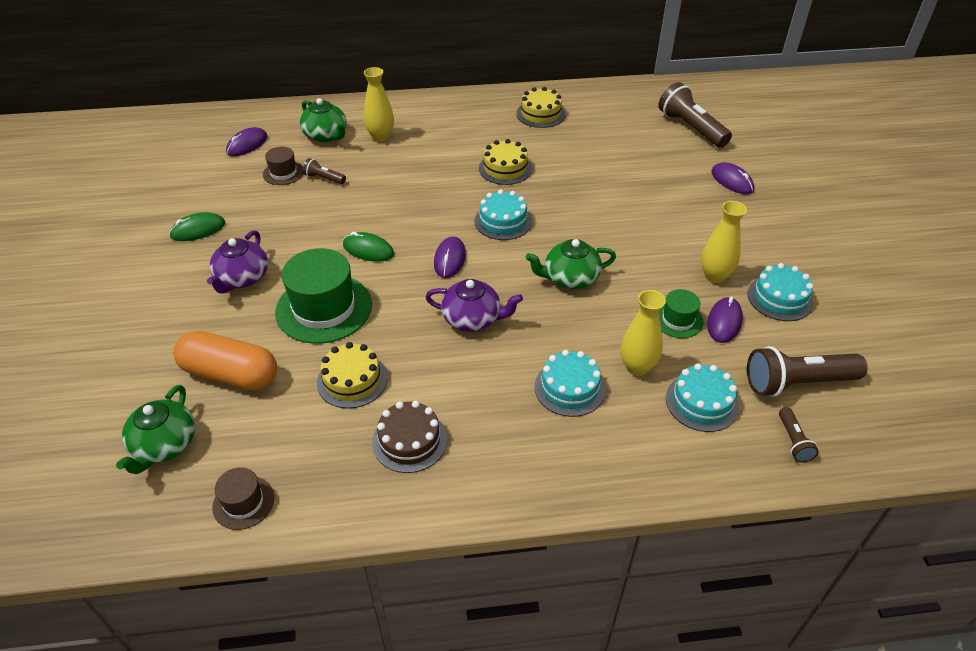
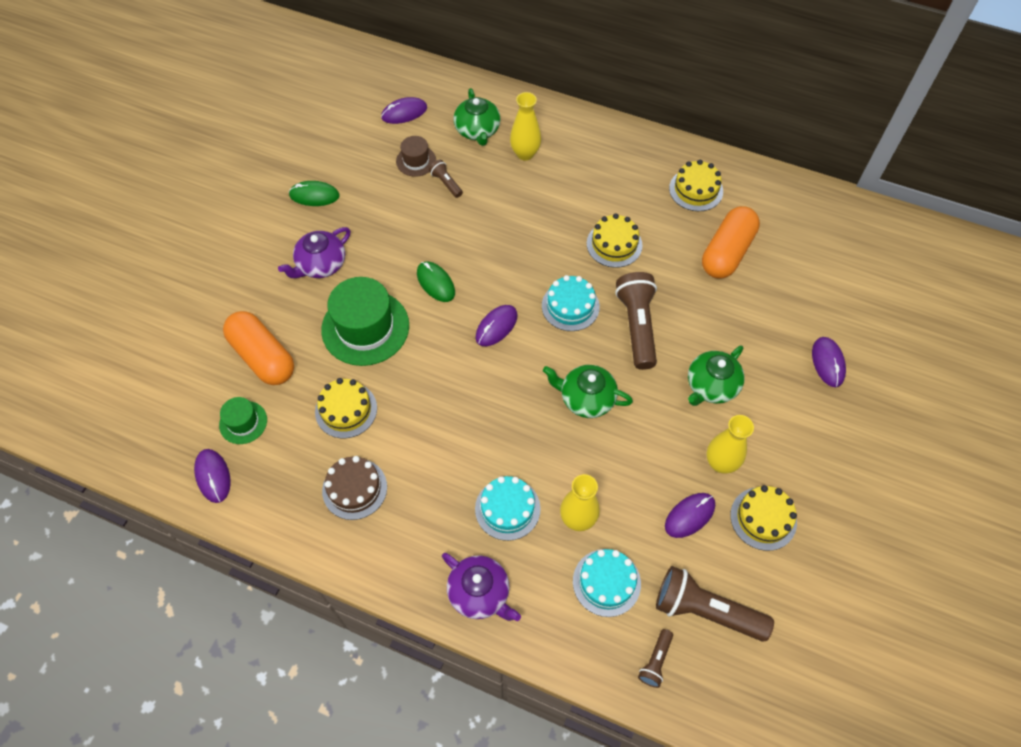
camera: 30 degrees right, 15 degrees up
(164, 445) = (187, 398): green teapot -> green teapot (711, 386)
(243, 502) = (213, 476): brown hat -> purple mouse
(472, 319) = (475, 399): purple teapot -> purple teapot (480, 593)
(598, 143) = (727, 252): none -> orange capsule
(678, 320) = (649, 491): green hat -> green hat (243, 422)
(691, 128) = (838, 276): brown flashlight -> brown flashlight (637, 326)
(779, 298) = (763, 518): turquoise cake -> yellow cake

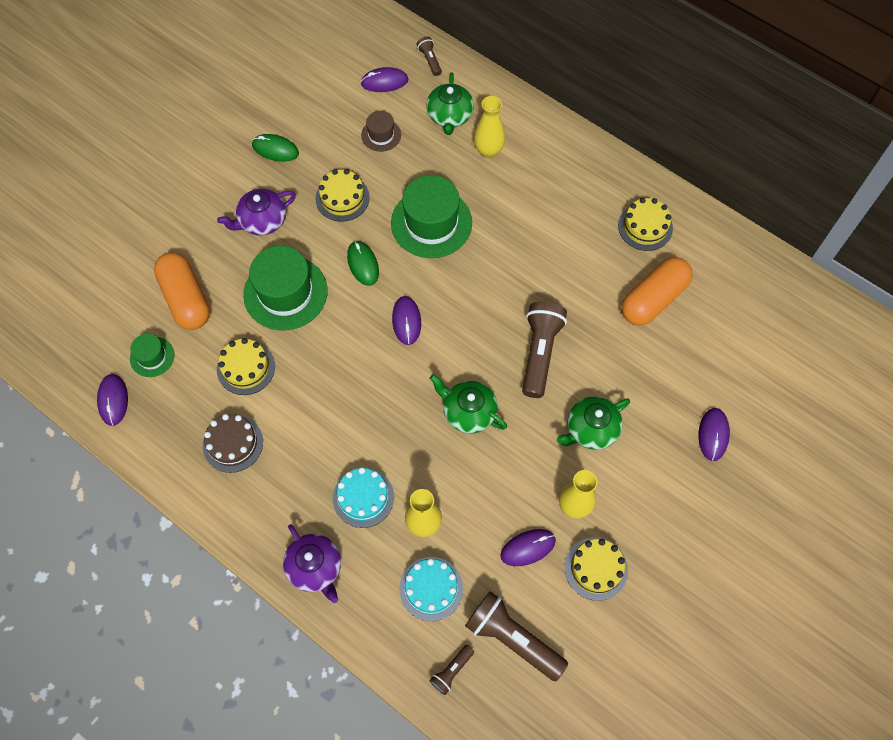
camera: 15 degrees right, 5 degrees up
(446, 183) = (403, 165): brown flashlight -> brown flashlight (430, 60)
(491, 230) = (431, 223): none -> green hat
(496, 326) = (406, 321): purple mouse -> purple mouse turned 60 degrees counterclockwise
(570, 306) = (482, 317): turquoise cake -> none
(614, 244) = (545, 265): yellow cake -> yellow cake (342, 198)

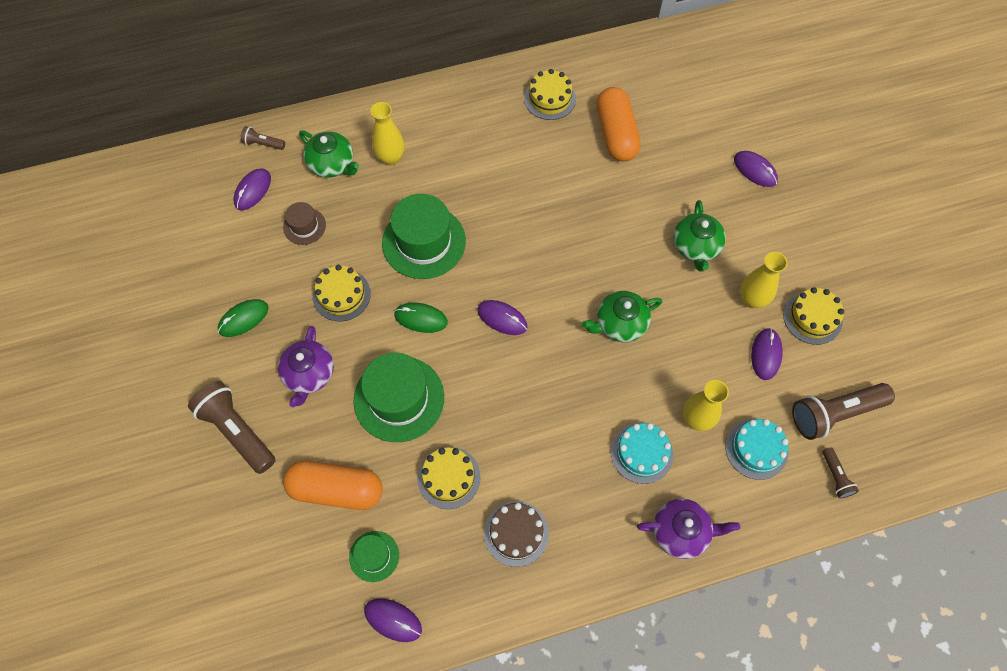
camera: 55 degrees left, 0 degrees up
(539, 353) = (604, 239): brown flashlight -> brown flashlight (237, 431)

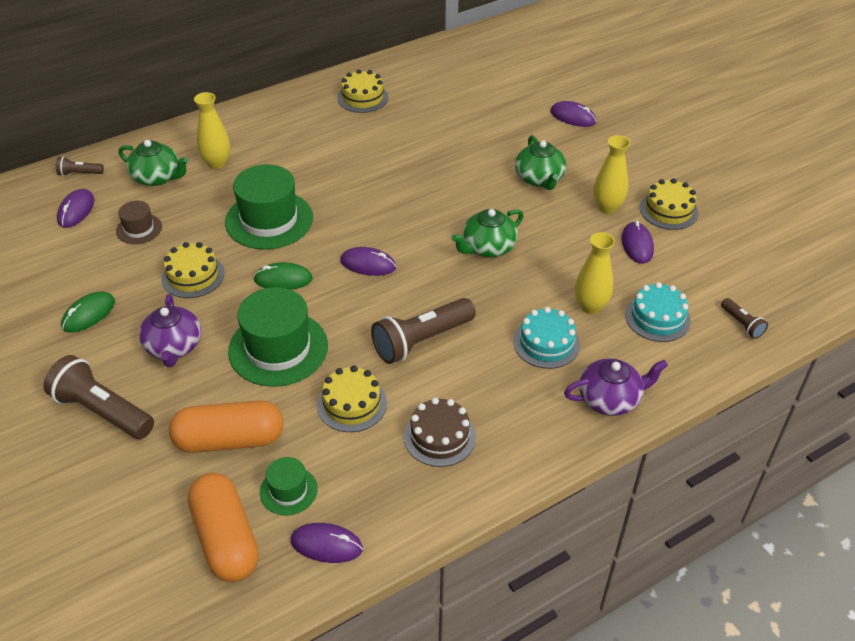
camera: 15 degrees left, 20 degrees down
(616, 134) = (434, 112): orange capsule -> orange capsule (226, 538)
(834, 414) = (720, 276): brown flashlight -> brown flashlight (421, 341)

